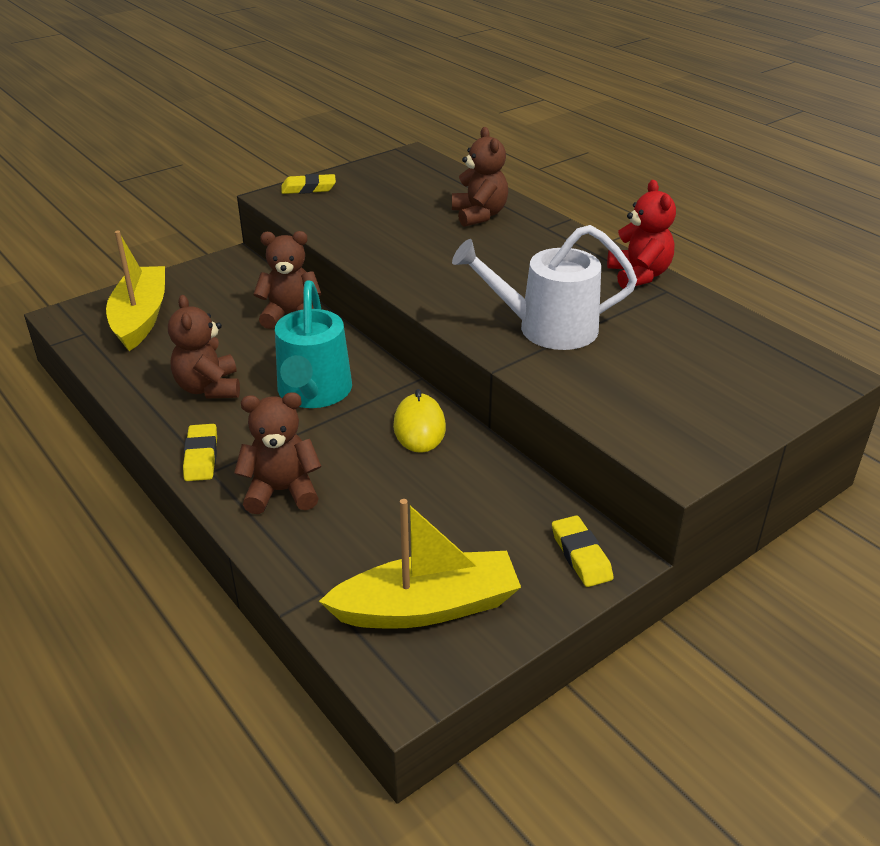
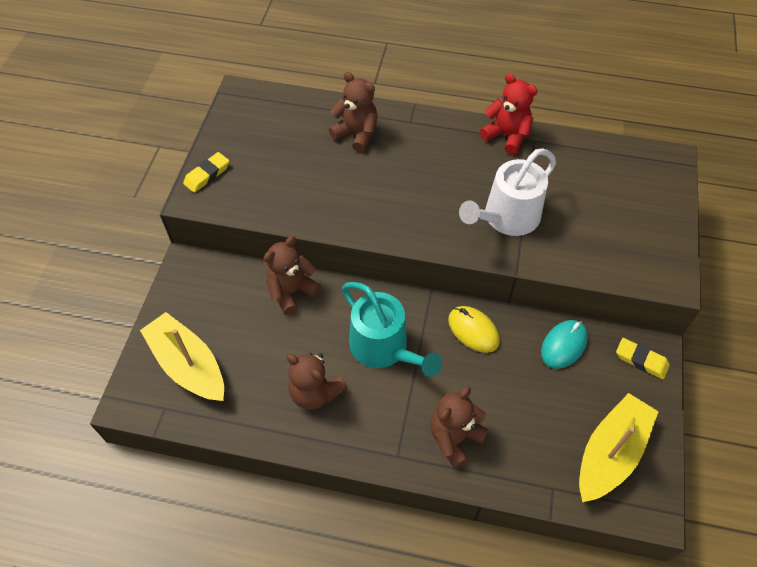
camera: 40 degrees left, 20 degrees up
(201, 457) = (378, 450): yellow eraser -> none
(502, 491) = (563, 345): none -> turquoise mouse

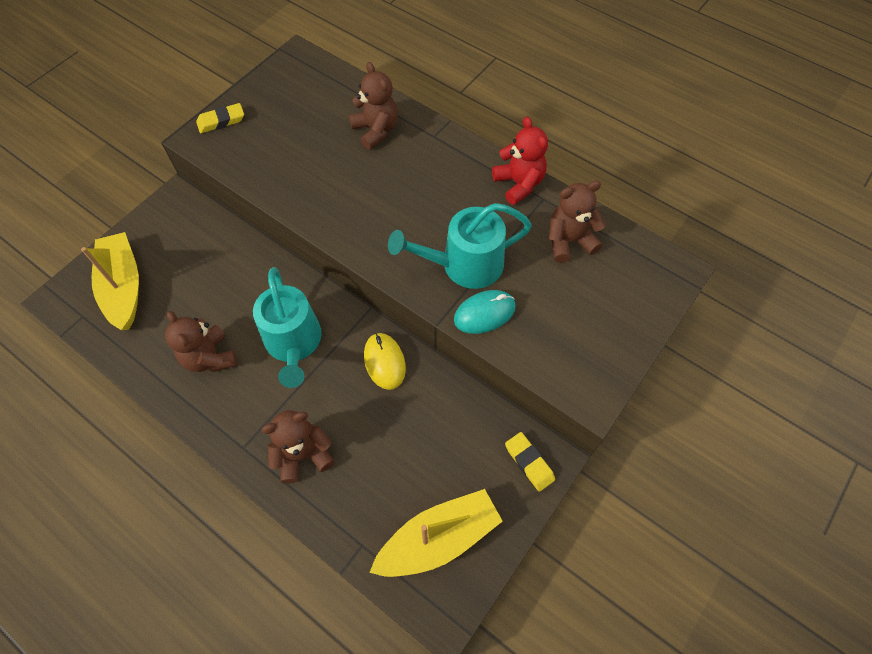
camera: 25 degrees right, 5 degrees up
(292, 291) = (247, 257): brown teddy bear -> brown teddy bear (569, 241)
(506, 217) = (464, 265): white watering can -> turquoise watering can
(563, 345) = (461, 413): turquoise mouse -> turquoise mouse (484, 313)

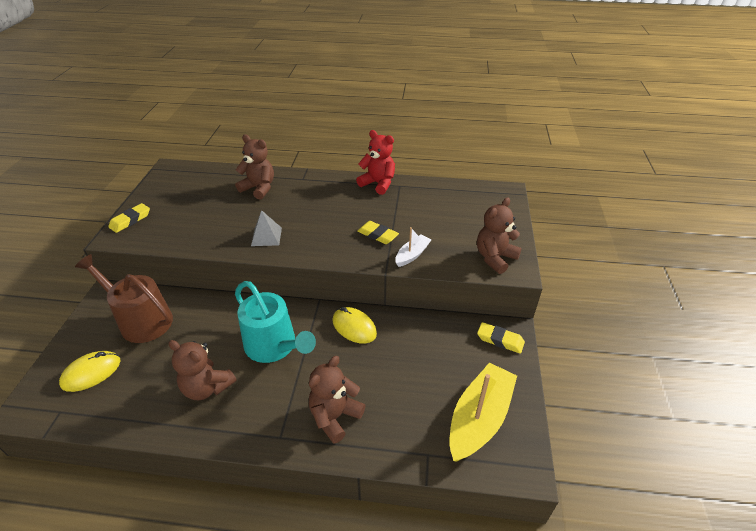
camera: 30 degrees left, 20 degrees down
(123, 287) = (91, 373): yellow boat -> yellow mouse
(191, 246) = (141, 320): none -> brown watering can
(343, 209) = (266, 236): none -> grey pyramid
(464, 265) = (377, 235): turquoise watering can -> yellow eraser
(484, 313) = (412, 255): turquoise mouse -> white boat
(569, 241) = (433, 200): brown teddy bear -> brown teddy bear (495, 258)

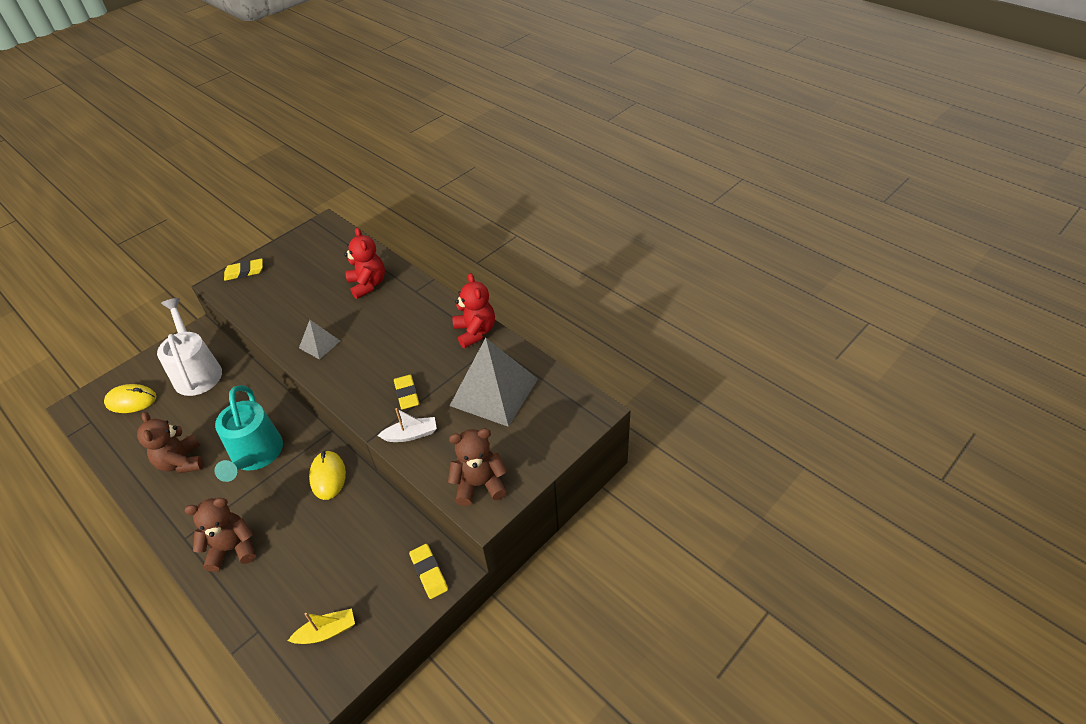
camera: 40 degrees right, 5 degrees up
(141, 320) = (197, 372): brown watering can -> white watering can
(259, 188) = (368, 284): brown teddy bear -> red teddy bear
(435, 208) = (494, 392): none -> grey pyramid
(479, 418) = (327, 632): yellow boat -> yellow boat, size x0.52

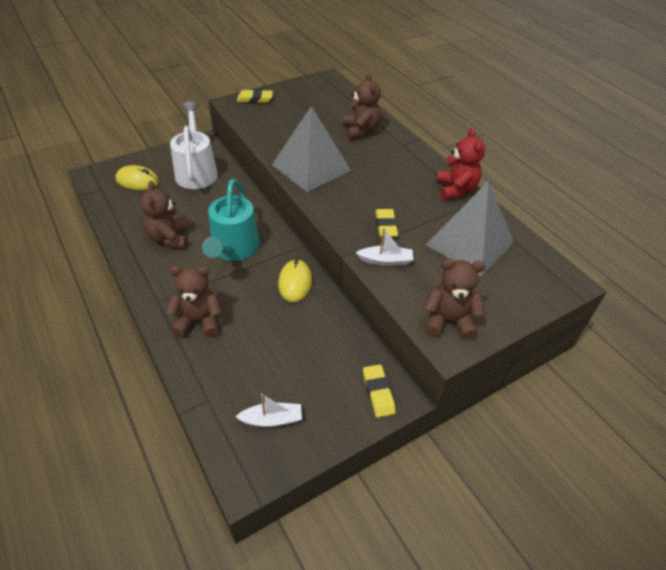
camera: 10 degrees right, 0 degrees up
(319, 344) = (311, 167): grey pyramid -> grey pyramid, size x2.07
(327, 632) = (272, 419): yellow boat -> white boat
(368, 284) = (361, 131): red teddy bear -> brown teddy bear

